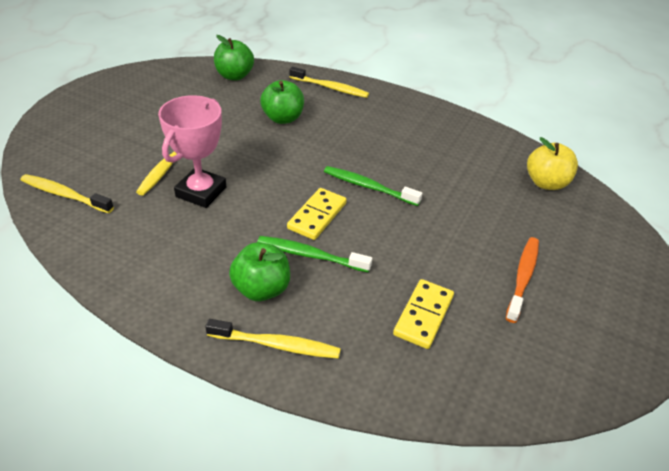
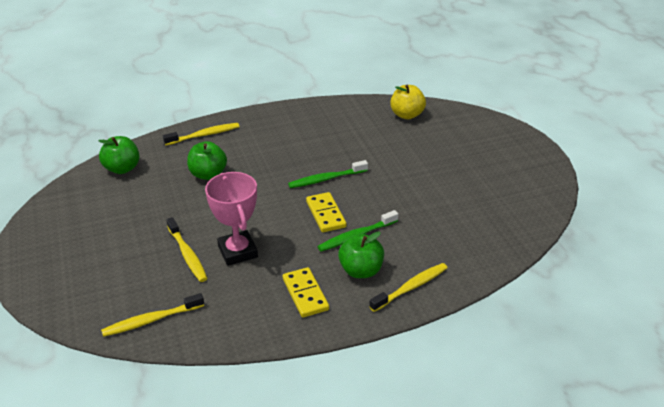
camera: 45 degrees left, 5 degrees down
(423, 315) = (450, 221): yellow domino -> yellow domino (305, 294)
(522, 277) = (463, 170): orange toothbrush -> none

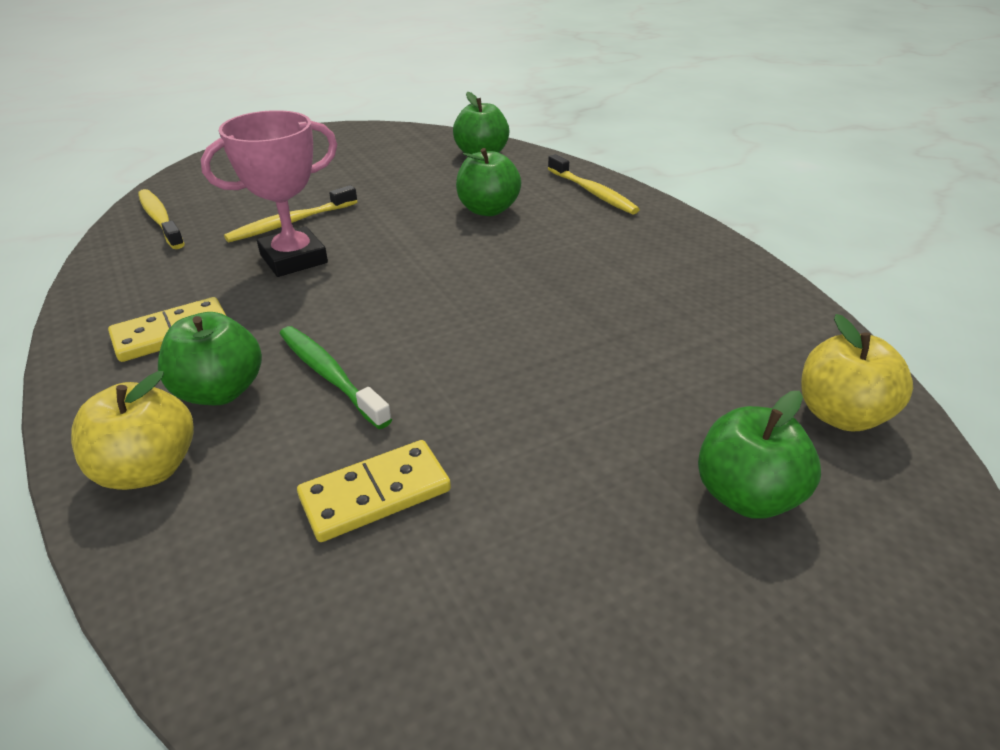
camera: 80 degrees right, 0 degrees up
(326, 179) = (511, 320): green toothbrush -> none
(326, 214) = (397, 331): yellow domino -> yellow domino (375, 494)
(411, 287) = (149, 469): yellow toothbrush -> yellow apple
(442, 144) = (745, 495): none -> green apple

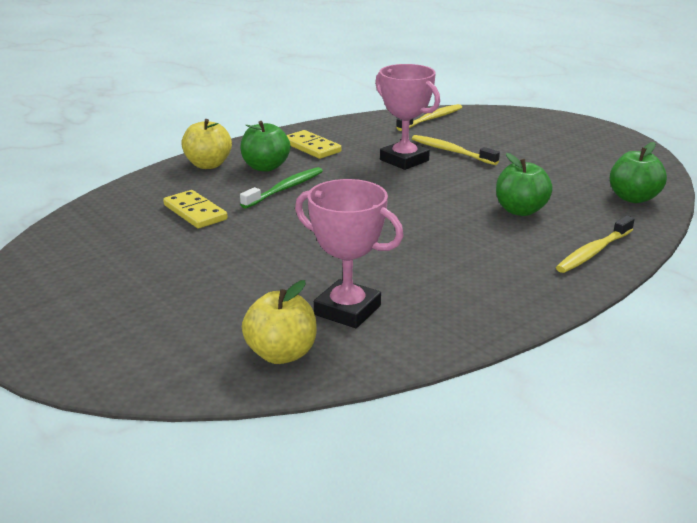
camera: 80 degrees right, 10 degrees down
(723, 352) = (347, 310): none -> pink trophy
(745, 495) = (198, 312): green apple -> none

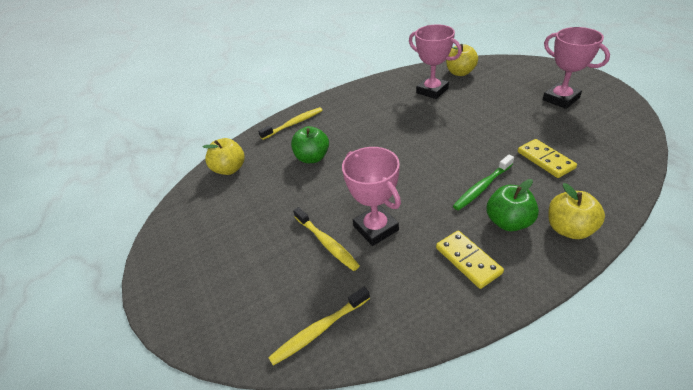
camera: 165 degrees left, 15 degrees up
(109, 291) = (560, 99): none -> pink trophy
(633, 198) = (230, 169): green apple -> yellow apple

